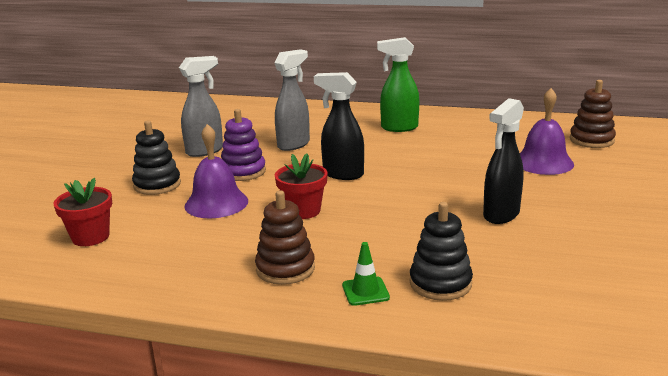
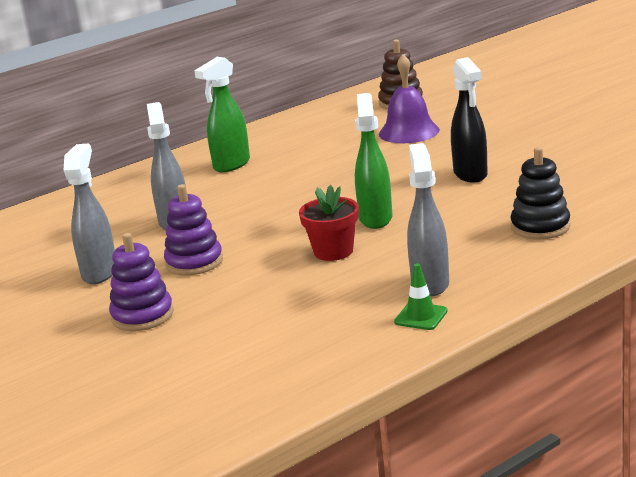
camera: 50 degrees left, 0 degrees up
(90, 237) = (212, 374): red flower pot -> none
(157, 185) = (142, 316): black stacking toy -> purple stacking toy
(216, 203) = (246, 290): purple bell -> none
(285, 268) = (430, 283): brown stacking toy -> grey spray bottle
(342, 174) = (287, 216): black spray bottle -> none
(365, 291) = (513, 258): green traffic cone -> green traffic cone (421, 316)
(374, 206) = (376, 218): none -> green spray bottle

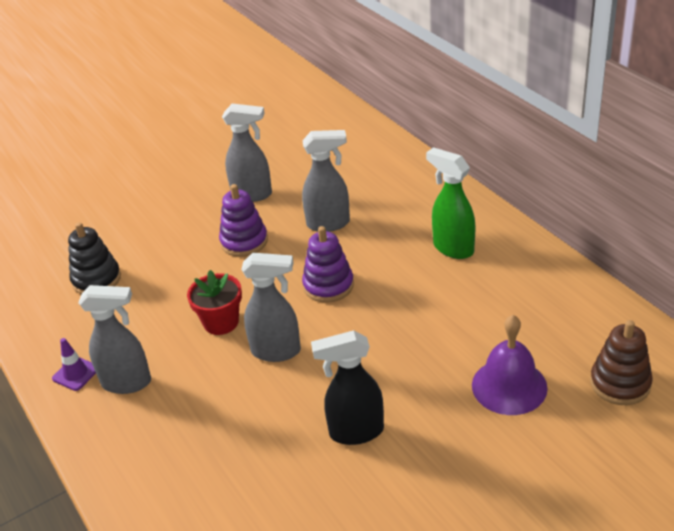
camera: 95 degrees right, 15 degrees up
(142, 316) = (169, 223): purple stacking toy -> purple stacking toy (328, 285)
(376, 218) = (277, 351): green spray bottle -> grey spray bottle
(421, 316) = (76, 374): green traffic cone -> purple traffic cone
(540, 227) = (197, 475): black stacking toy -> black stacking toy (96, 279)

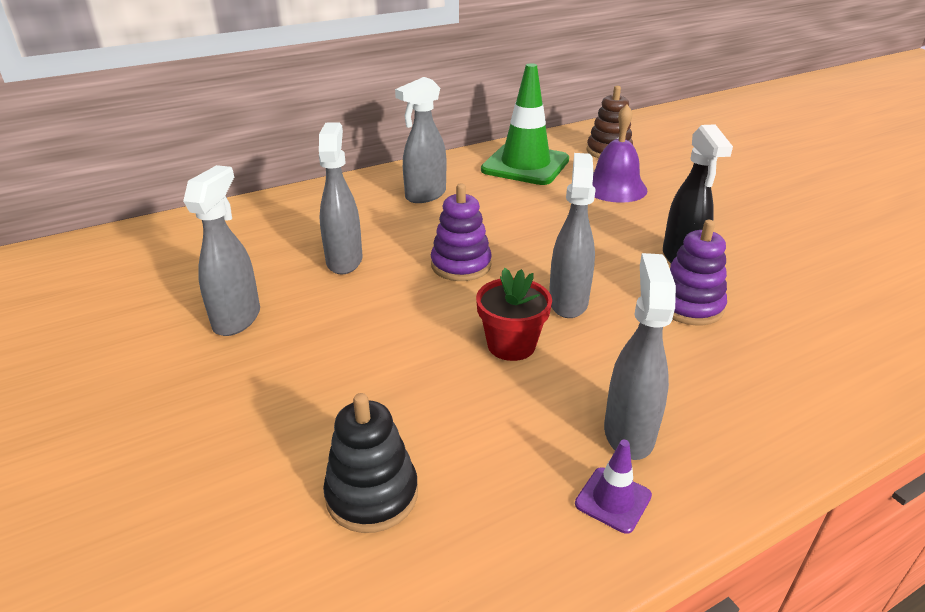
camera: 90 degrees left, 5 degrees down
(244, 241) = (346, 326): purple stacking toy -> purple stacking toy (689, 306)
(452, 248) = (425, 195): green spray bottle -> grey spray bottle
(549, 311) = (525, 165): none -> green traffic cone

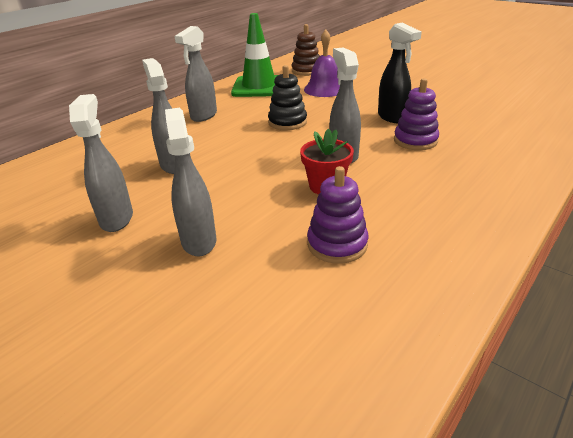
camera: 20 degrees left, 0 degrees up
(372, 495) = (299, 296): black stacking toy -> black stacking toy (287, 122)
(461, 265) = (259, 150): purple stacking toy -> purple stacking toy (337, 244)
(613, 500) = (450, 251): purple traffic cone -> none
(628, 432) = (432, 214): grey spray bottle -> grey spray bottle (199, 241)

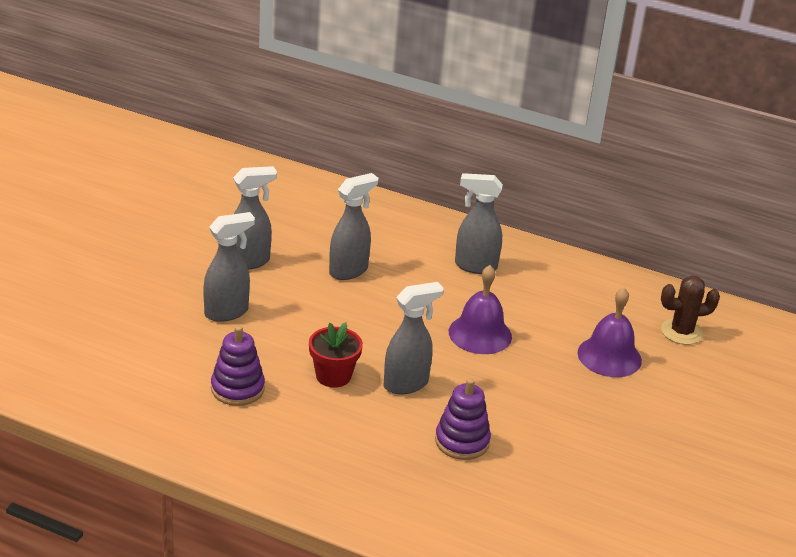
camera: 70 degrees right, 0 degrees up
(259, 87) = (591, 295): green traffic cone -> none
(287, 122) = (480, 334): black stacking toy -> purple bell
(306, 71) = (681, 332): brown stacking toy -> brown cactus
(392, 117) = (528, 422): black spray bottle -> none

